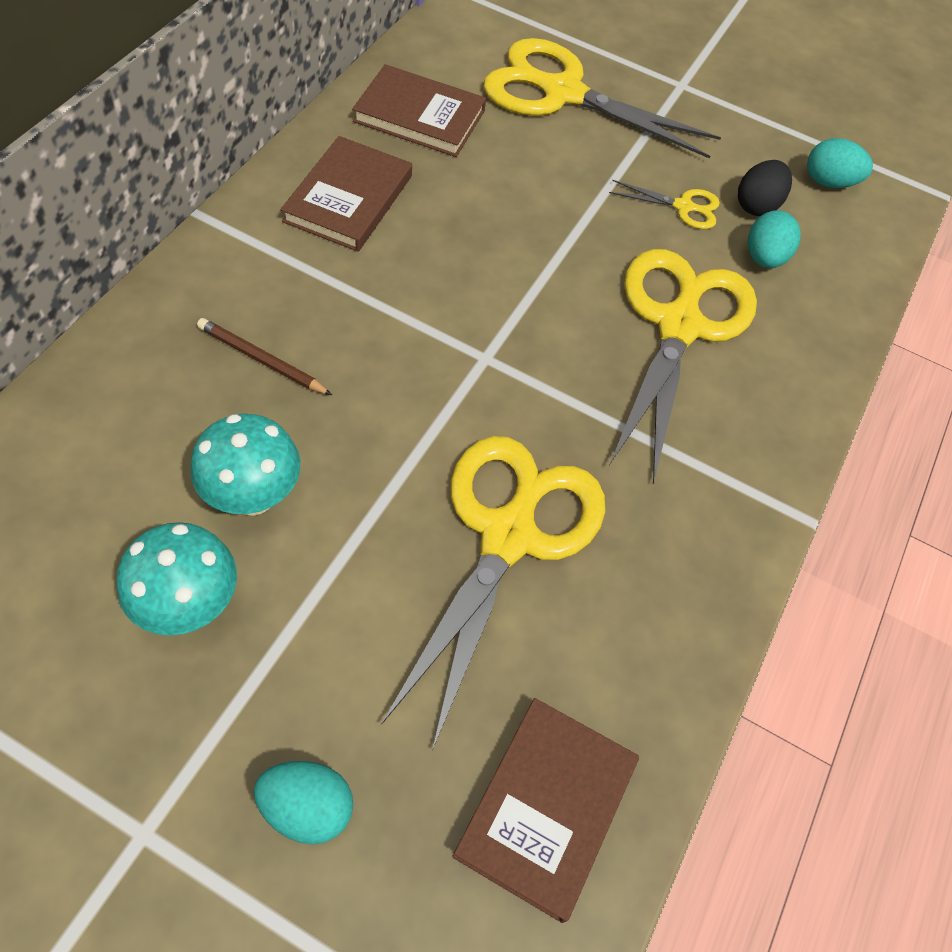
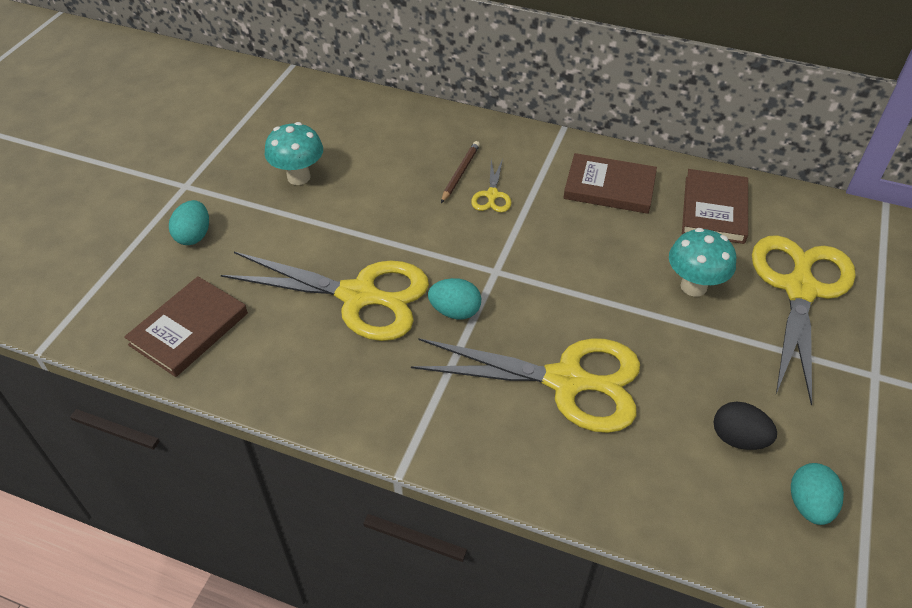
camera: 90 degrees right, 10 degrees down
(253, 497) = (366, 187): turquoise mushroom -> turquoise mushroom (693, 286)
(546, 807) = (189, 329): brown book -> brown book turned 75 degrees counterclockwise
(683, 207) = (705, 380): yellow scissors -> yellow scissors (492, 195)
(764, 258) = (672, 444): turquoise egg -> turquoise egg (455, 311)

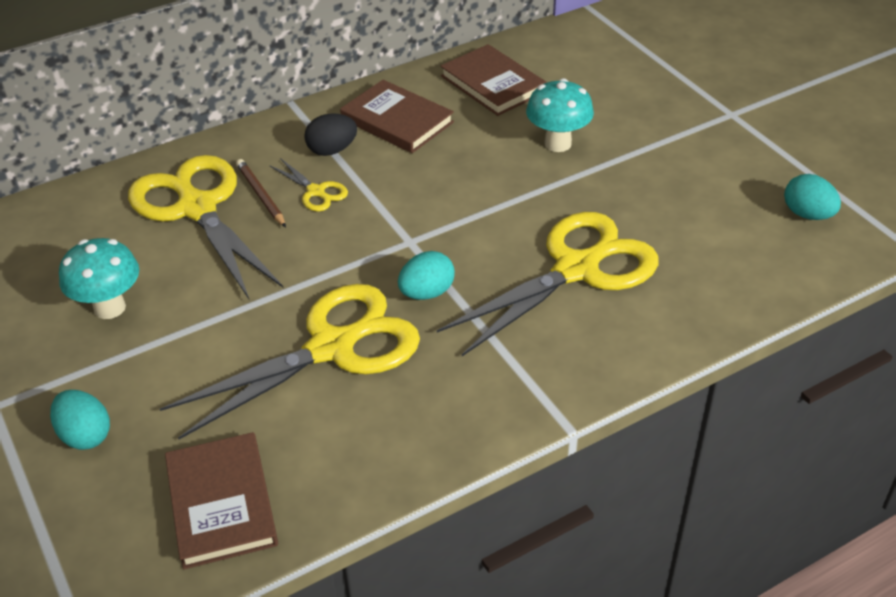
camera: 50 degrees left, 5 degrees down
(609, 187) = (397, 121): brown book -> brown book turned 75 degrees clockwise
(738, 438) = (721, 212): black egg -> black egg (332, 150)
(799, 290) = (620, 96): yellow scissors -> yellow scissors (197, 208)

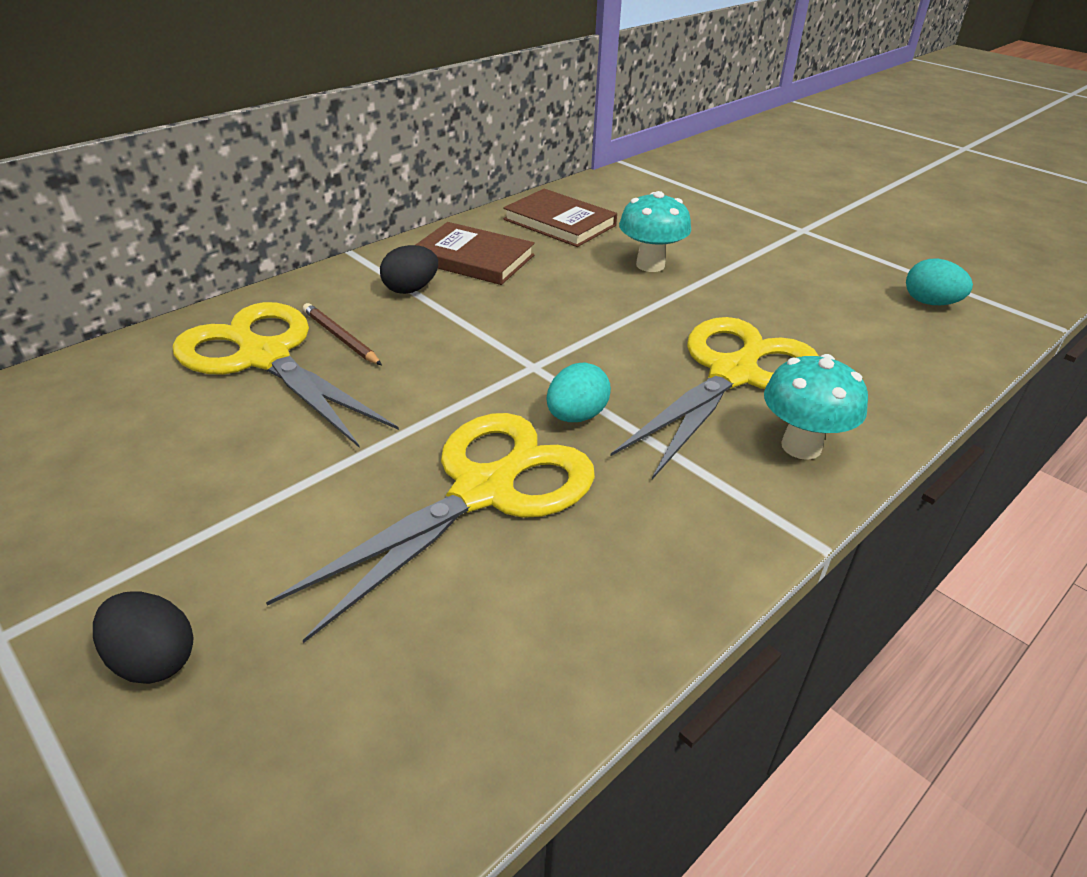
camera: 15 degrees left, 5 degrees down
(85, 435) = (154, 660): turquoise egg -> black egg
(109, 308) = (167, 480): turquoise mushroom -> turquoise mushroom (801, 446)
(221, 503) = (392, 731): brown book -> none
(316, 191) = (405, 328): yellow scissors -> none

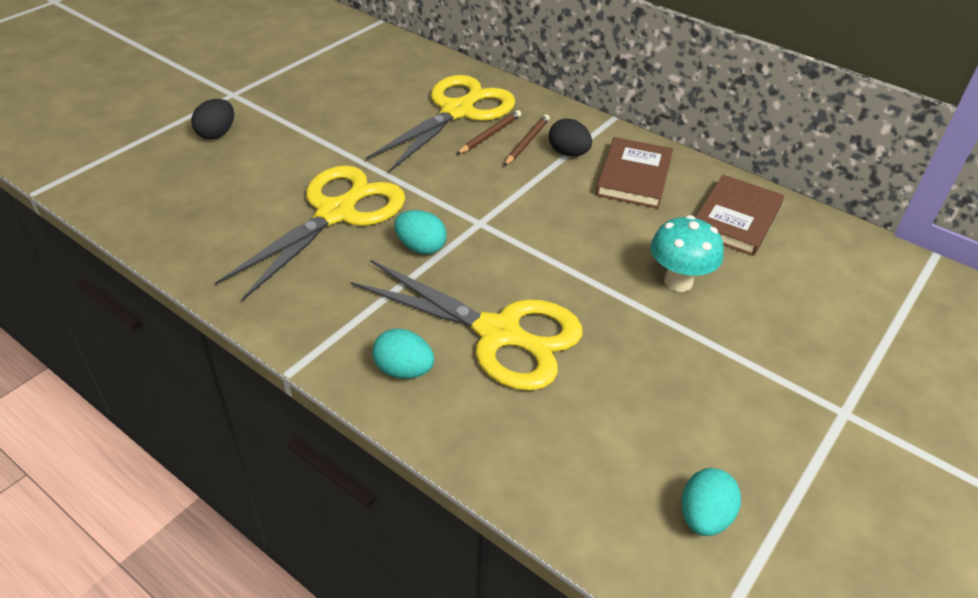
camera: 80 degrees right, 5 degrees up
(373, 313) = (527, 142): none -> brown pencil
(483, 491) = (336, 214): yellow scissors -> yellow scissors turned 90 degrees counterclockwise
(801, 446) = (403, 370): turquoise mushroom -> turquoise egg

